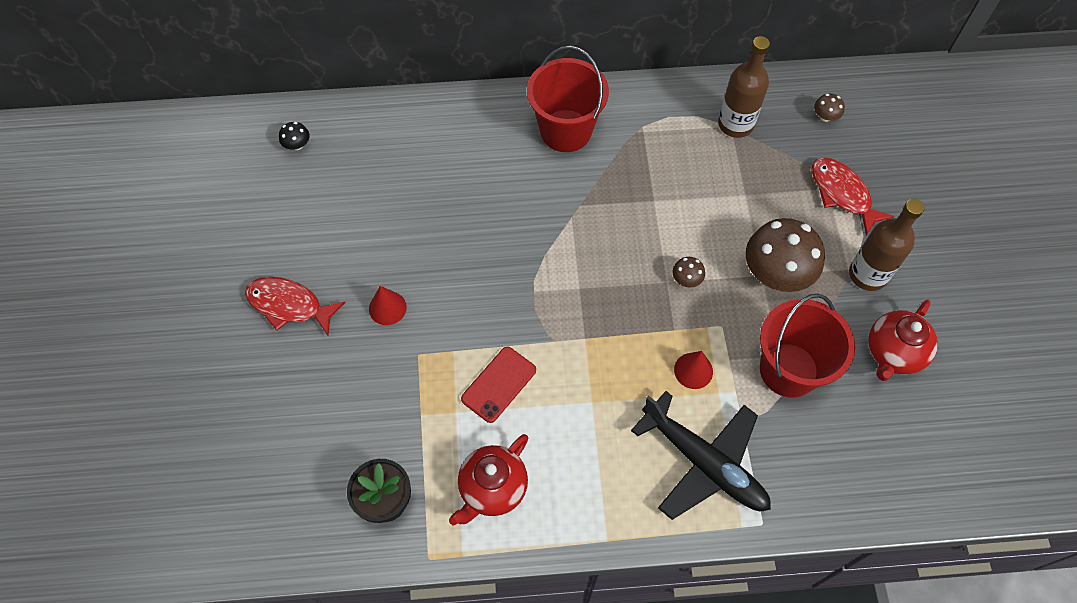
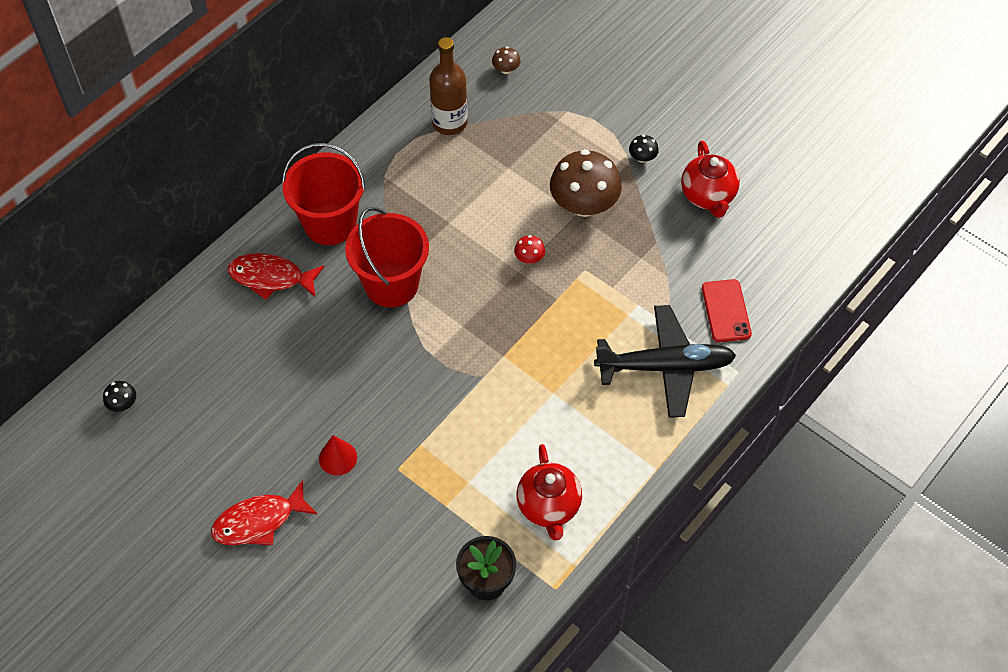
camera: 45 degrees left, 5 degrees down
(499, 384) = (478, 437): red phone -> red phone (726, 311)
(686, 279) = (529, 258): brown mushroom -> red mushroom
(693, 370) = (597, 314): red cone -> none
(788, 370) = (656, 262): red bucket -> red bucket (391, 284)
(842, 194) = (572, 115): red fish -> red fish (271, 277)
(867, 274) = (642, 157): brown bottle -> black mushroom

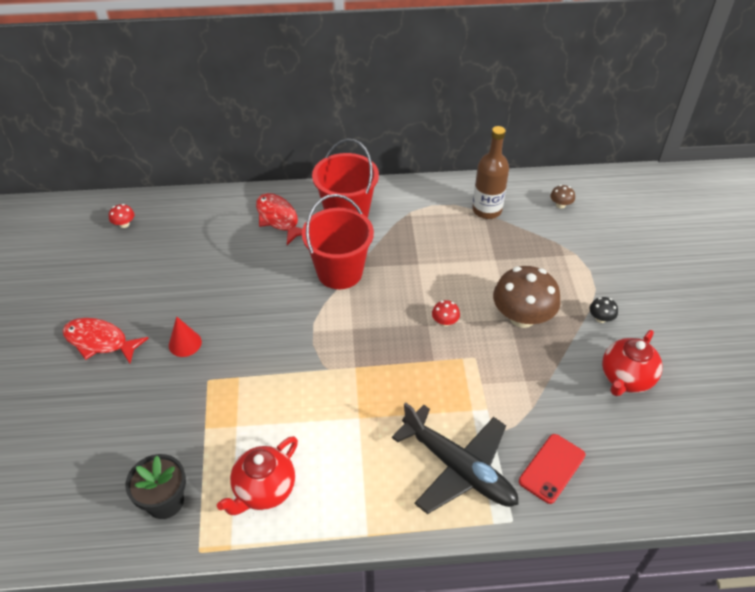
camera: 45 degrees right, 10 degrees down
(123, 404) = (124, 224): black mushroom -> red mushroom

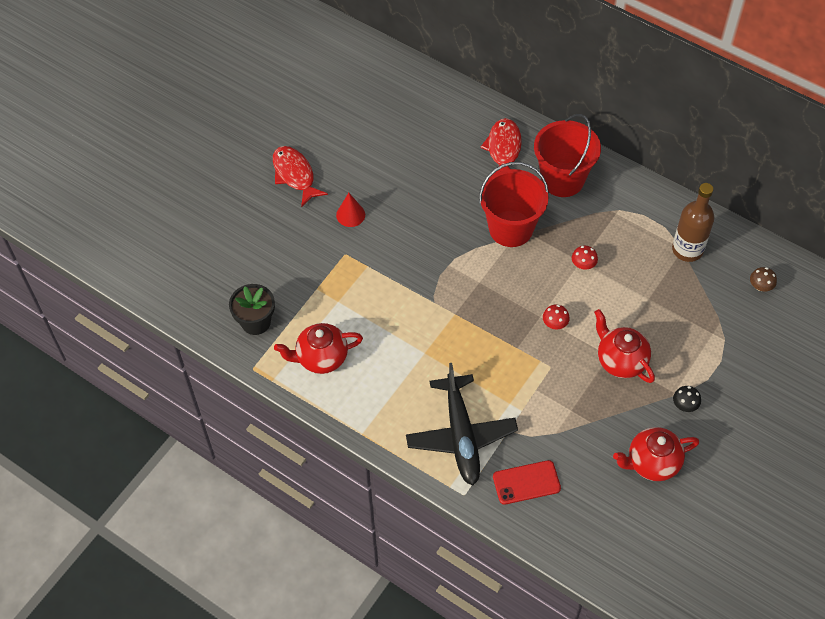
camera: 40 degrees right, 10 degrees up
(124, 224) = (381, 81): red mushroom -> red mushroom (583, 264)
(522, 317) = (620, 361): brown mushroom -> red teapot

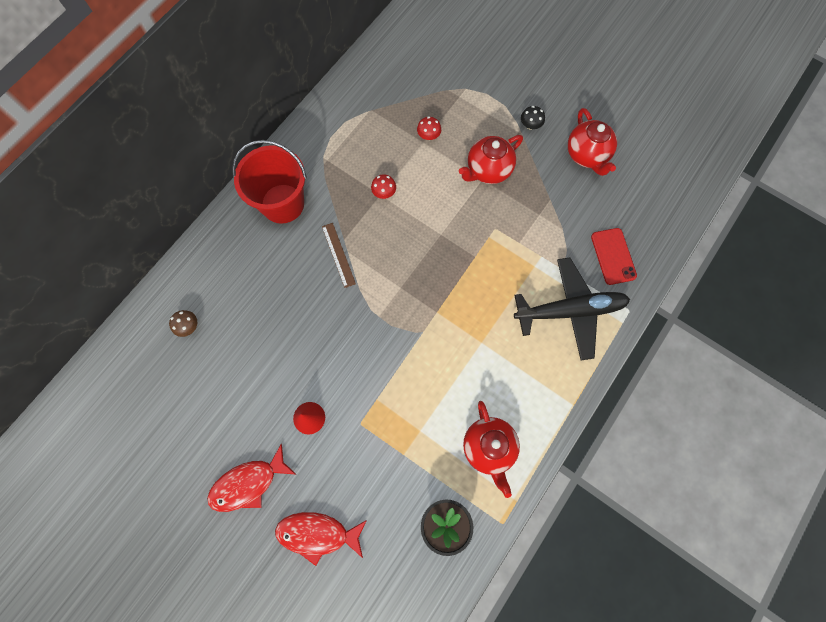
camera: 90 degrees left, 15 degrees up
(503, 149) = (238, 256): red fish -> red fish (317, 534)
(511, 228) = (338, 255): red bucket -> brown ruler
(555, 323) = (449, 222): red mushroom -> red mushroom (428, 135)
(687, 249) = (371, 106): brown bottle -> none
(760, 286) = (412, 55): brown mushroom -> brown mushroom (188, 326)

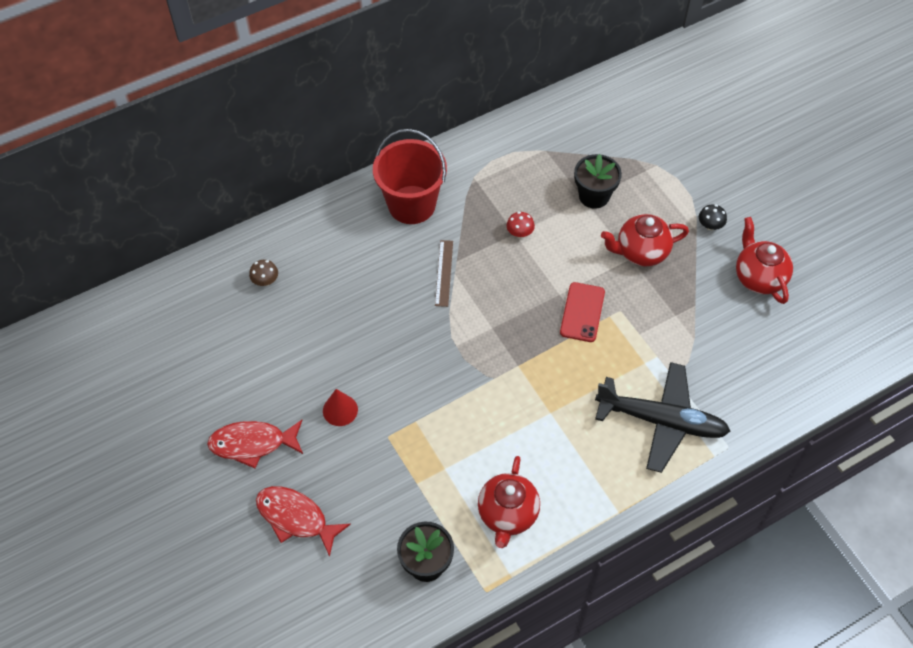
camera: 25 degrees right, 15 degrees down
(428, 135) = (594, 196): red mushroom -> black flower pot
(587, 155) = (758, 277): red teapot -> red teapot turned 150 degrees clockwise
(613, 256) = (737, 387): red phone -> red phone (582, 312)

